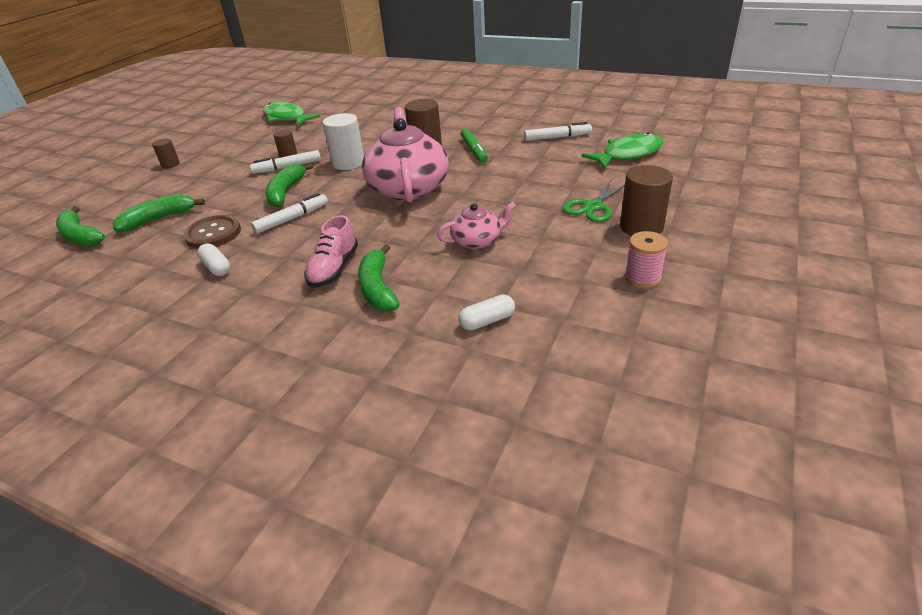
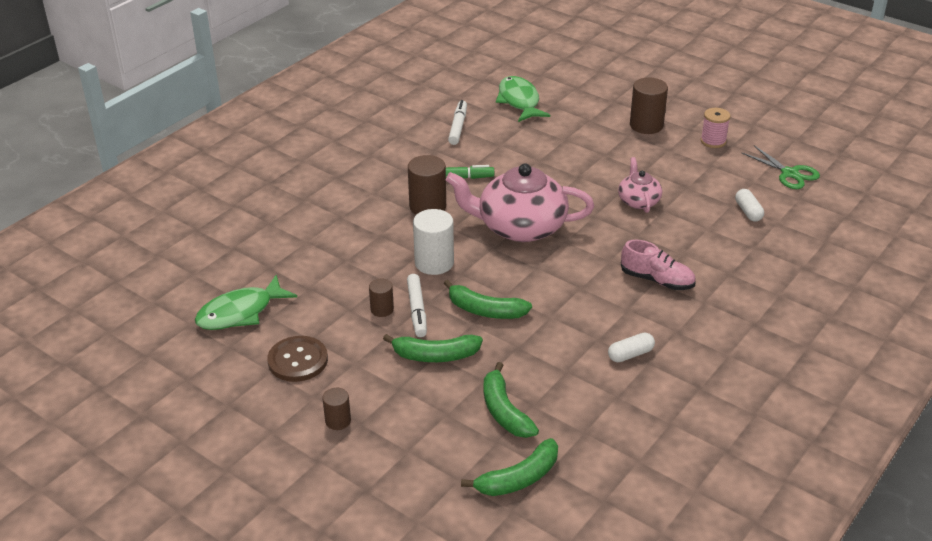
camera: 80 degrees left, 0 degrees up
(213, 234) = (560, 362): brown button -> brown button (298, 360)
(292, 219) = (551, 306): white marker -> none
(378, 288) = (694, 258): green banana -> green banana (435, 355)
(593, 206) = (605, 138): green scissors -> green scissors (790, 174)

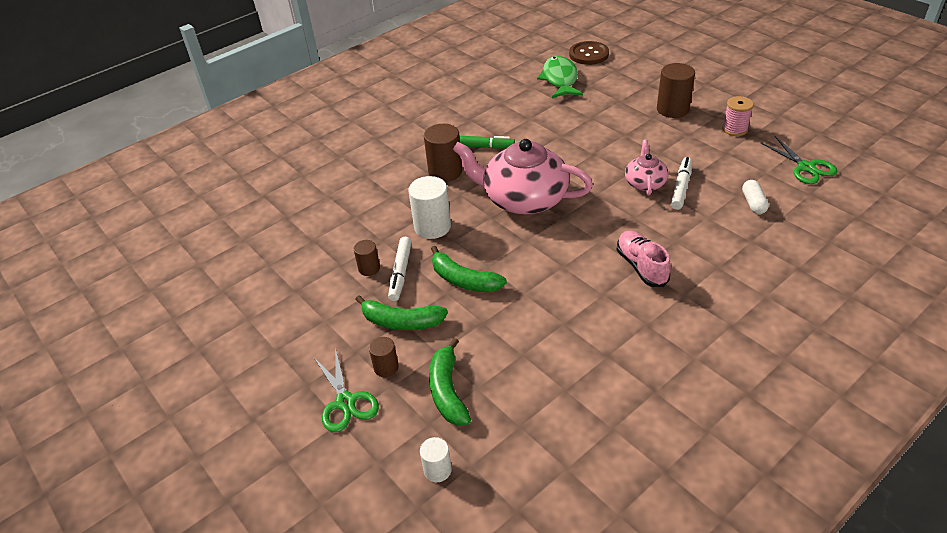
camera: 15 degrees right, 5 degrees up
(240, 312) = (245, 258): green fish -> none
(298, 360) = (275, 311): brown button -> brown button (588, 54)
(338, 421) = (287, 379): brown cylinder -> brown cylinder (386, 367)
(406, 434) = (345, 402): none -> green scissors
(458, 127) = (497, 99): white marker -> white marker (681, 187)
(519, 478) = (437, 470): green banana -> white cylinder
(630, 354) = (592, 344): white capsule -> none
(657, 280) = (641, 266): pink shoe -> pink shoe turned 150 degrees counterclockwise

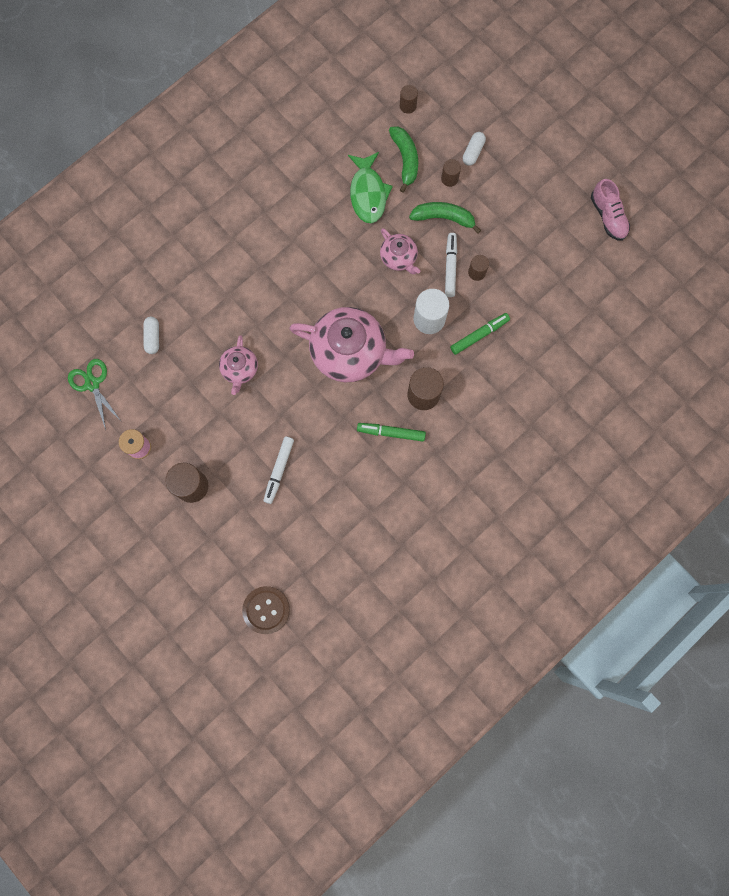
camera: 175 degrees right, 35 degrees up
(345, 402) = (473, 152): green scissors -> white capsule
(378, 216) = (479, 335): none -> green marker
(437, 470) = (408, 106): white cylinder -> brown cylinder
(464, 280) = (399, 257): green banana -> pink teapot
(560, 79) = (304, 555): green fish -> green fish (368, 193)
(641, 266) = (259, 267): pink shoe -> pink shoe (608, 216)
(681, 187) = (209, 361): white marker -> white marker (279, 470)

